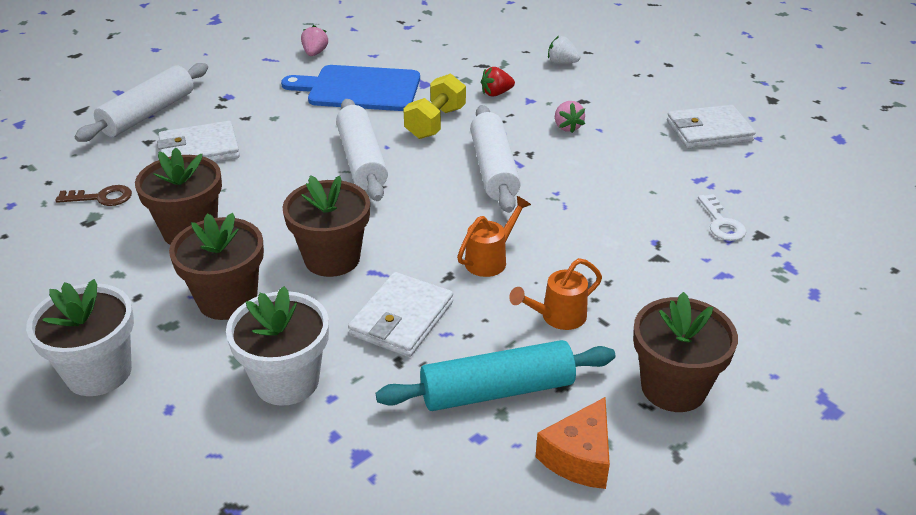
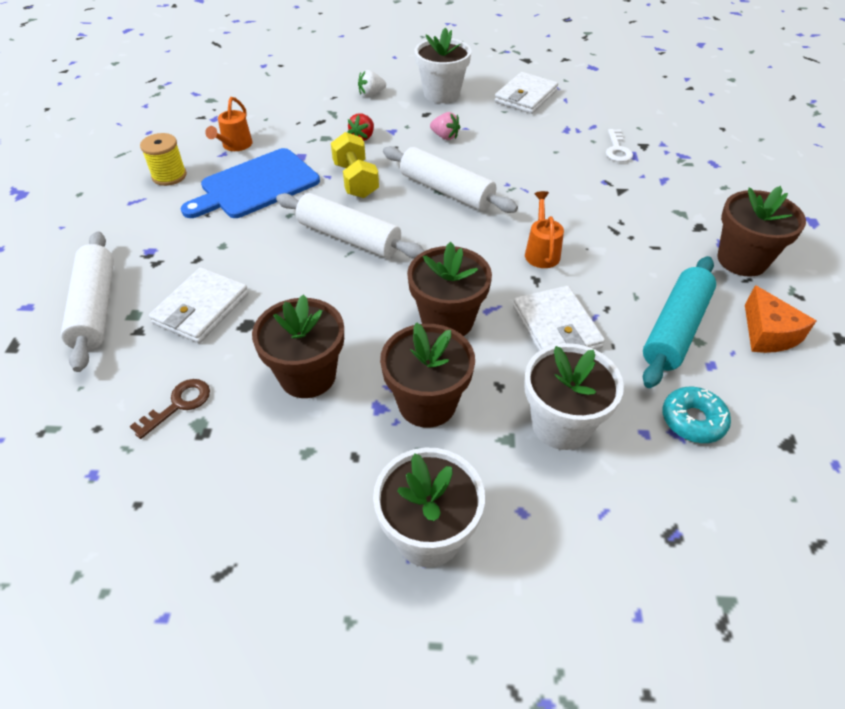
camera: 45 degrees left, 10 degrees up
(315, 53) = (169, 176): pink strawberry -> yellow spool
(386, 459) = (693, 420): none -> turquoise donut
(558, 317) = (632, 261): orange watering can -> orange watering can (235, 146)
(627, 91) = (441, 94): none -> white flower pot
(721, 223) = (617, 150): white key -> white key turned 60 degrees clockwise

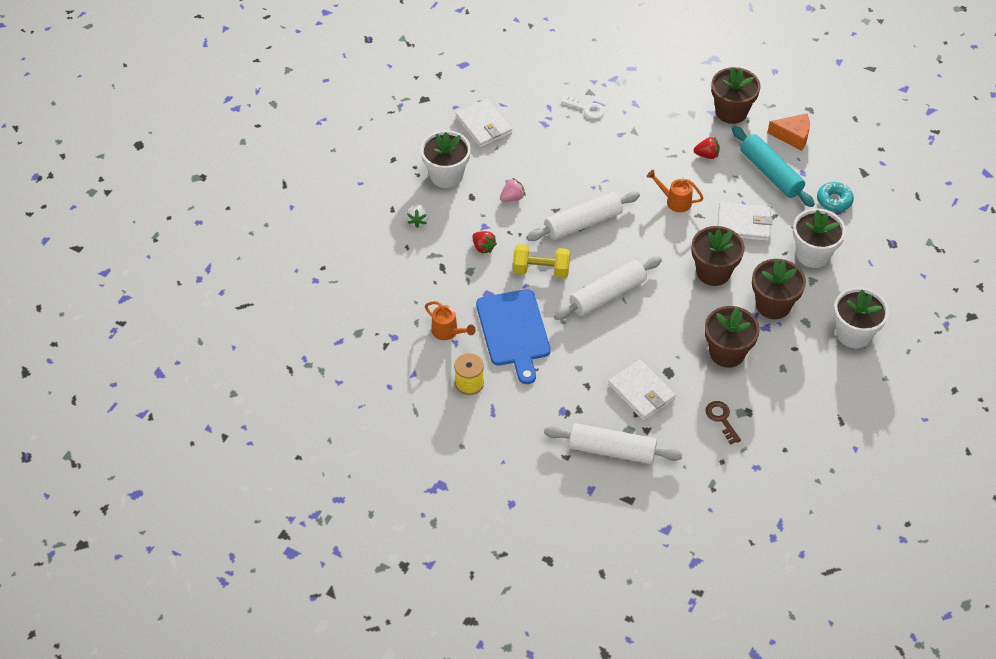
camera: 65 degrees left, 5 degrees up
(645, 258) = (707, 155): none -> red strawberry

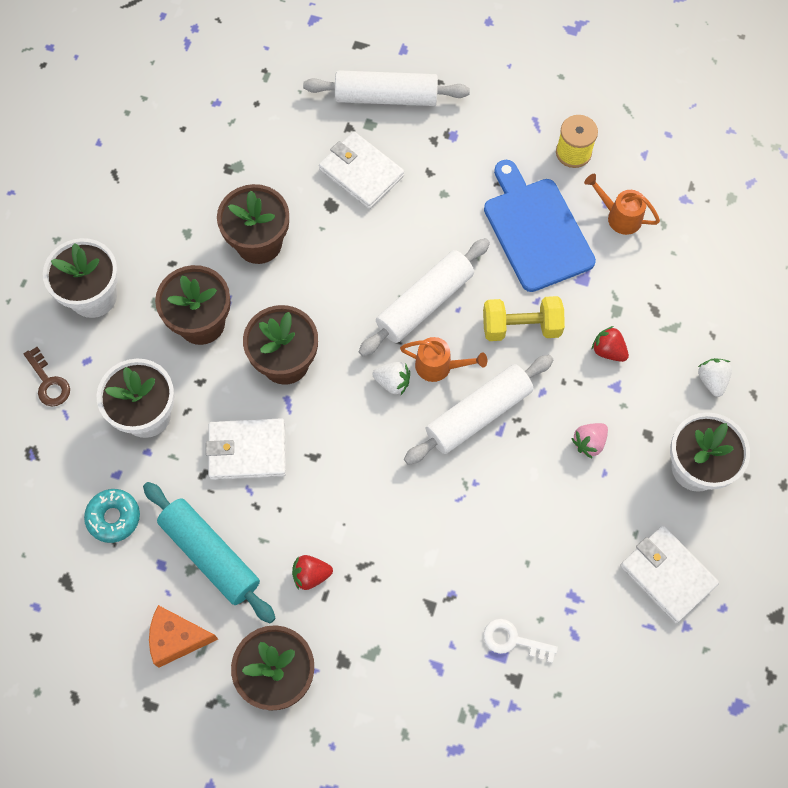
camera: 170 degrees right, 15 degrees up
(639, 249) = (392, 382): none -> white strawberry
(675, 201) = (351, 476): orange watering can -> orange watering can (439, 366)
(721, 419) = (260, 154): brown key -> brown key (49, 382)

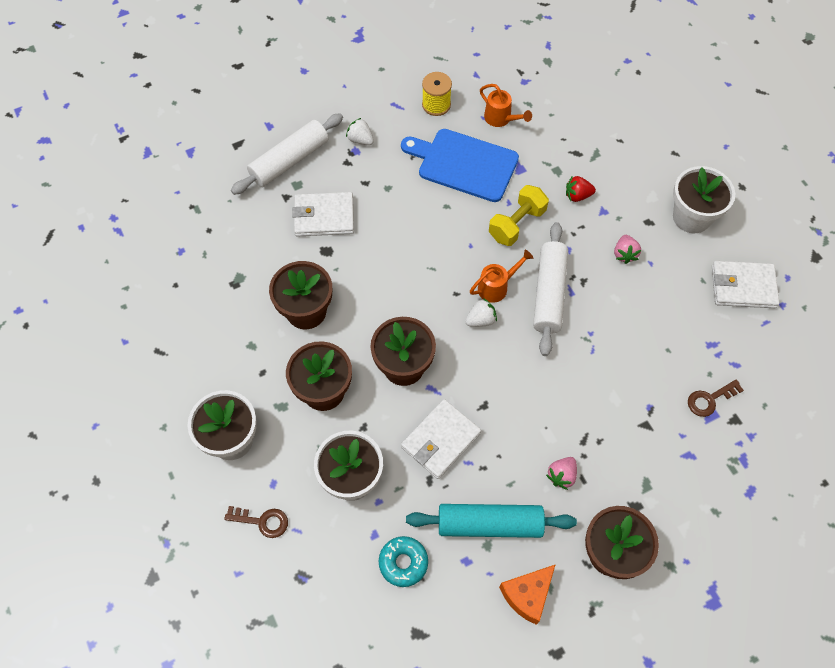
camera: 45 degrees left, 5 degrees down
(311, 575) = (561, 475): red strawberry -> pink strawberry
(424, 303) = (447, 259): white rolling pin -> none
(513, 640) = (709, 399): white key -> brown key
(619, 216) = (501, 119): orange watering can -> orange watering can turned 120 degrees counterclockwise
(711, 380) = (647, 164): white strawberry -> white strawberry (360, 140)

